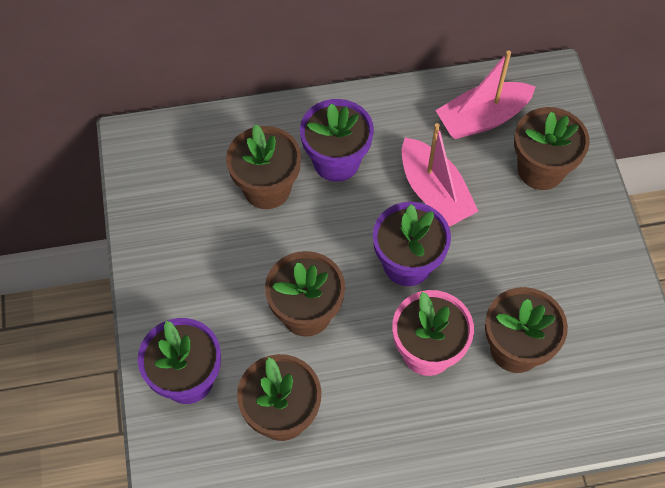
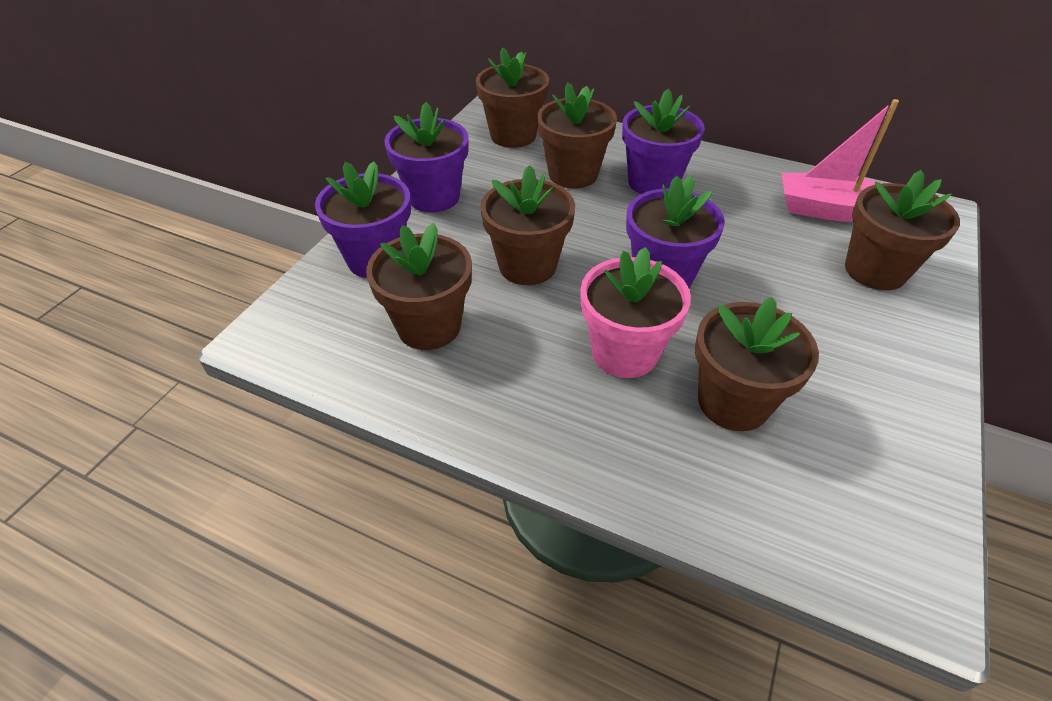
camera: 35 degrees right, 15 degrees down
(174, 284) = (434, 197): none -> purple flower pot
(179, 166) = (513, 135): none -> brown flower pot
(434, 192) = (736, 239): pink boat -> none

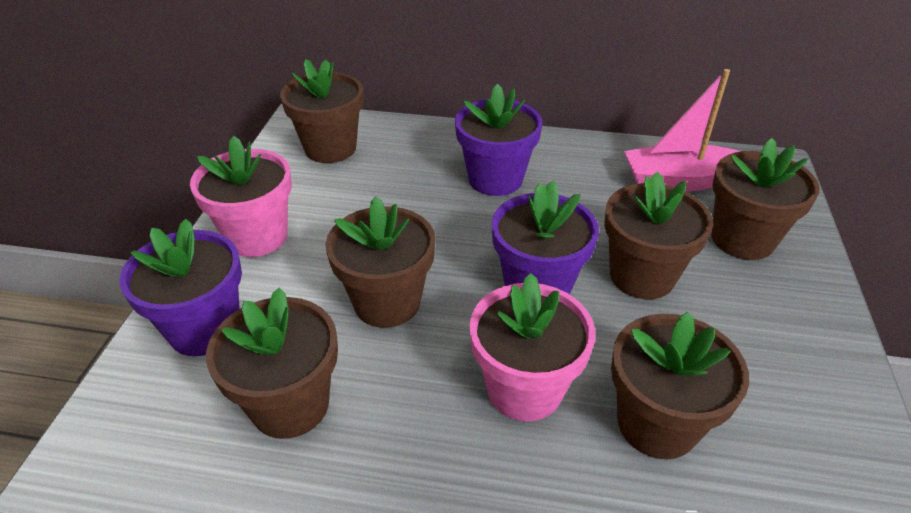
camera: 15 degrees left, 5 degrees down
(434, 197) = (257, 236): purple flower pot -> pink flower pot
(573, 174) = (408, 183): brown flower pot -> brown flower pot (642, 276)

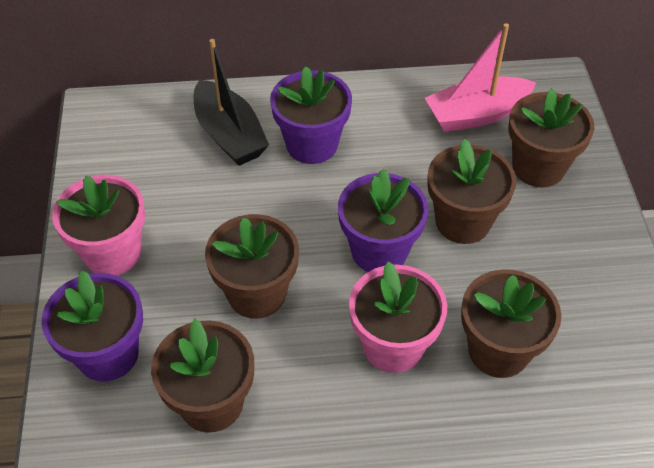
camera: 15 degrees left, 10 degrees up
(330, 148) = (141, 138): brown flower pot -> none
(416, 158) = (229, 135): none -> black boat

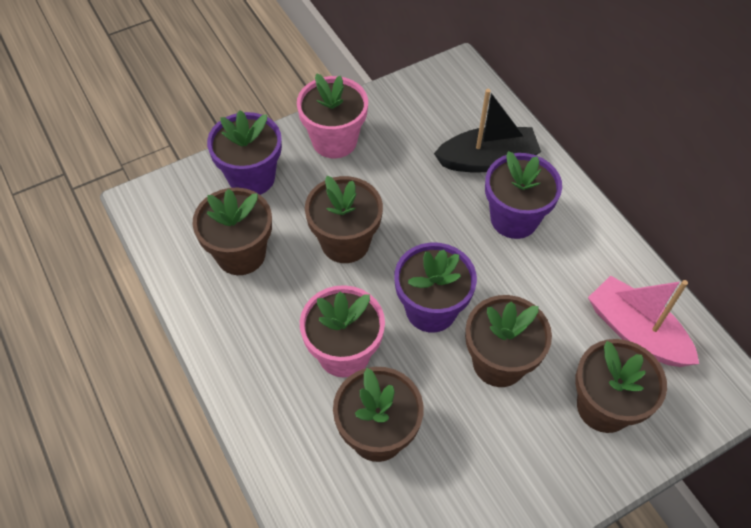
camera: 65 degrees right, 5 degrees up
(229, 135) = (487, 160): black boat -> black boat turned 135 degrees counterclockwise

